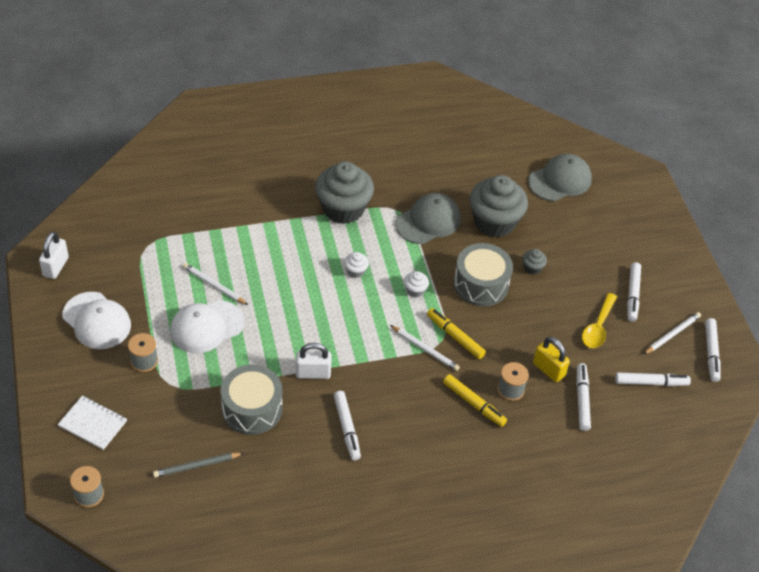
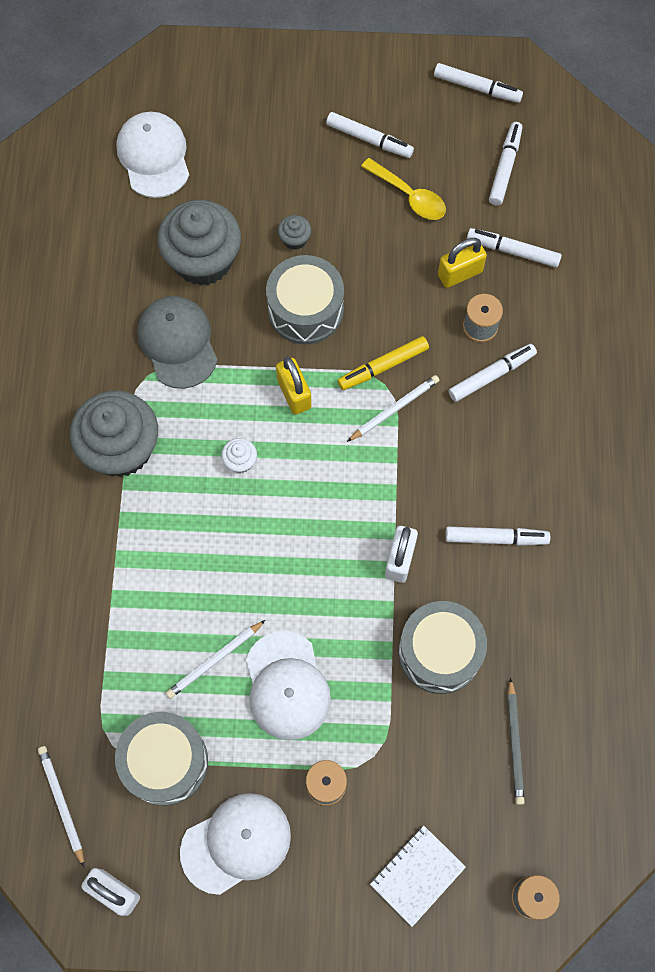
camera: 70 degrees left, 20 degrees up
(142, 274) = (165, 761): none -> grey drum
(415, 290) = (294, 394): white cupcake -> yellow padlock
(474, 404) = (491, 375): yellow marker -> white marker
(560, 180) = (154, 156): grey cap -> white cap
(672, 334) = (440, 119): white pencil -> white pencil (62, 804)

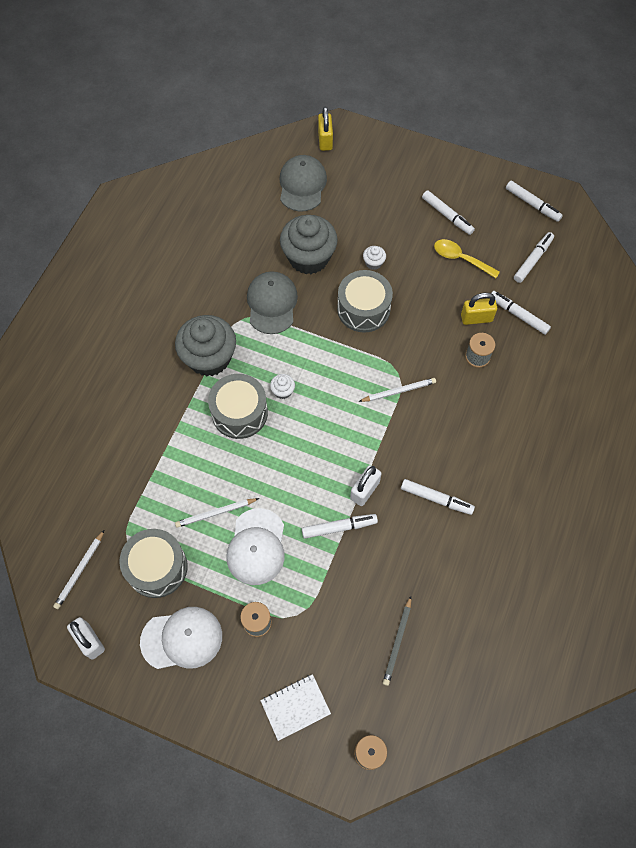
camera: 20 degrees right, 5 degrees down
(62, 804) = (80, 570): white pencil -> white pencil turned 150 degrees counterclockwise
(154, 156) = (302, 185): white cap -> grey cap
(294, 394) = (335, 360): yellow padlock -> yellow padlock (325, 140)
(295, 239) = (373, 263): grey cupcake -> white cupcake
(383, 366) = (401, 361): yellow marker -> none
(409, 196) = (460, 259): yellow spoon -> yellow spoon turned 150 degrees clockwise
(439, 652) = (368, 561): grey drum -> grey drum (239, 413)
(491, 375) = (473, 391): white marker -> white marker (339, 527)

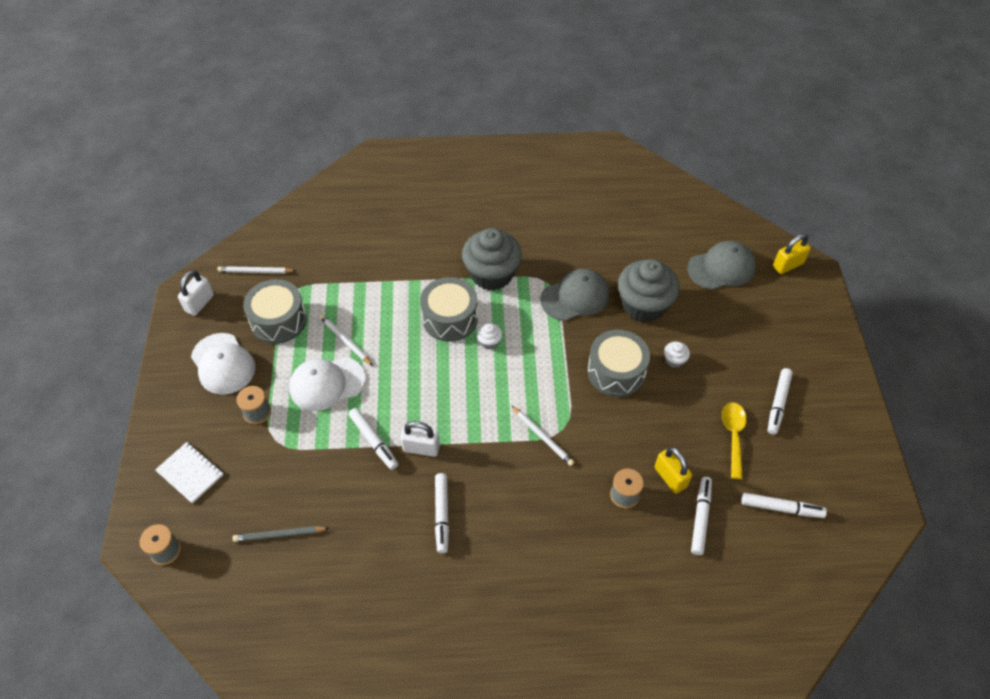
camera: 65 degrees right, 10 degrees down
(532, 204) = (855, 482): white marker -> none

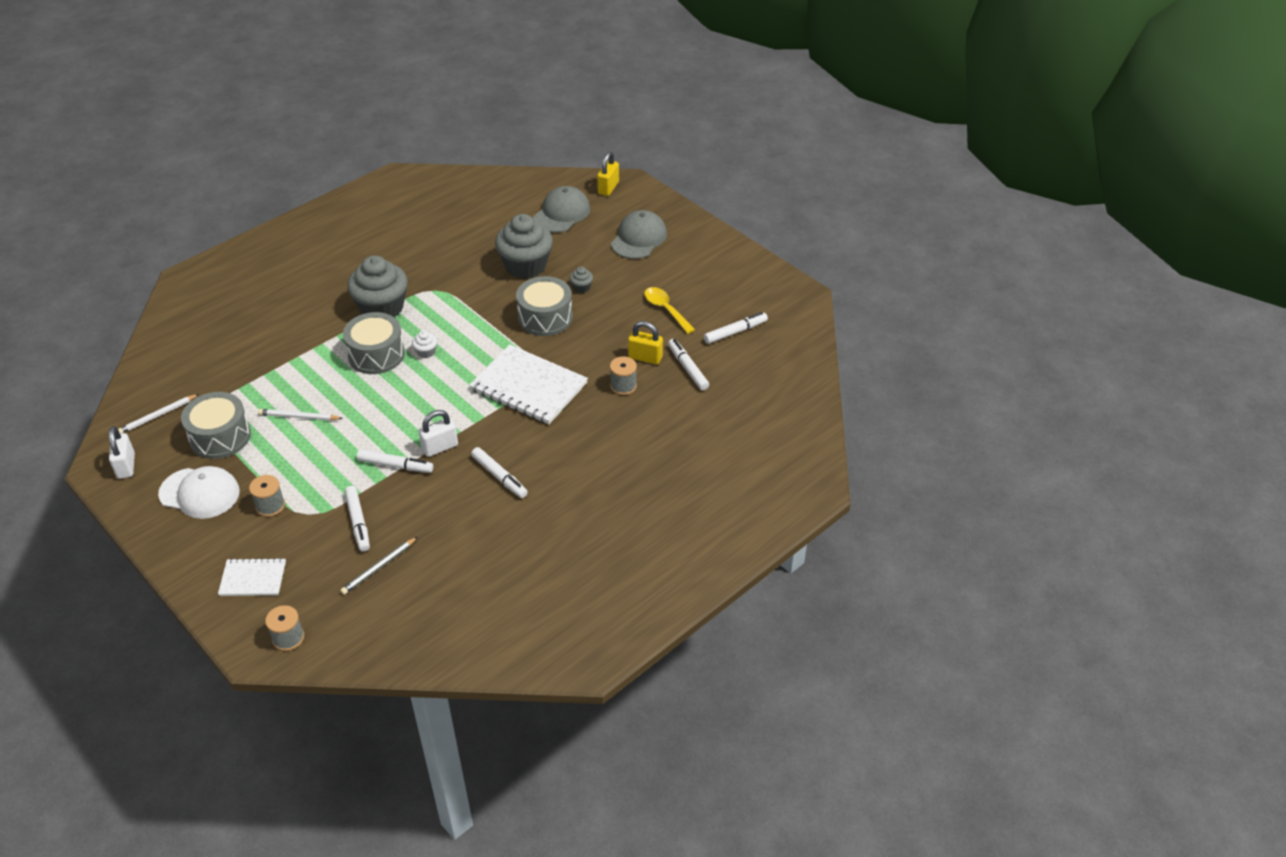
camera: 40 degrees left, 10 degrees down
(327, 383) = (313, 453): white cap -> none
(542, 437) = (529, 387): white pencil -> white notebook
(575, 297) = (466, 288): grey cap -> grey cap (638, 238)
(674, 360) = (581, 287): white cupcake -> grey cupcake
(778, 404) = (678, 274): white marker -> white marker (358, 522)

